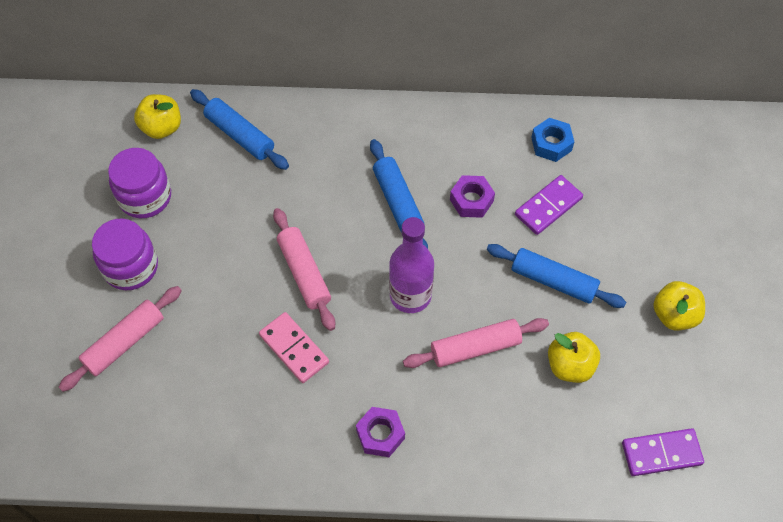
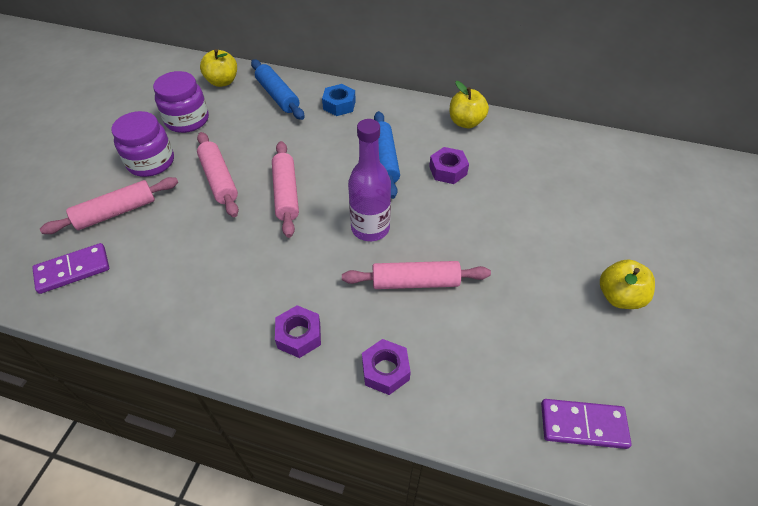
camera: 15 degrees right, 10 degrees down
(221, 272) = (219, 179): none -> pink rolling pin
(294, 348) = (252, 247): pink domino -> none
(474, 448) = (385, 370): none -> purple nut
(548, 206) = (515, 187): purple domino -> purple domino (73, 270)
(551, 144) = (529, 145): blue nut -> blue nut (339, 105)
(553, 281) = (505, 244): blue rolling pin -> none
(570, 366) = (503, 318): yellow apple -> yellow apple (466, 122)

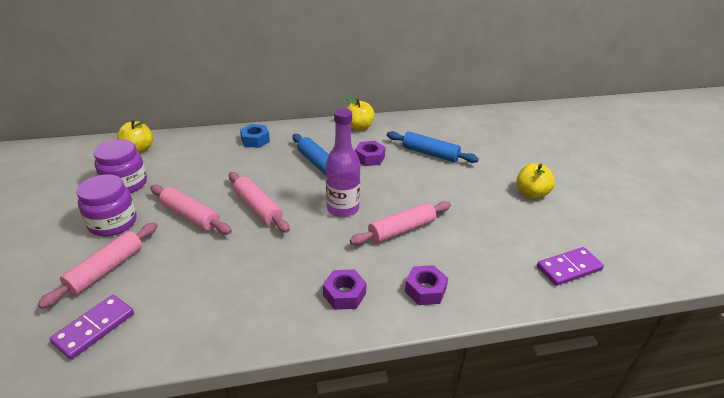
camera: 30 degrees left, 15 degrees down
(277, 96) = (198, 147): blue rolling pin -> blue rolling pin (430, 153)

